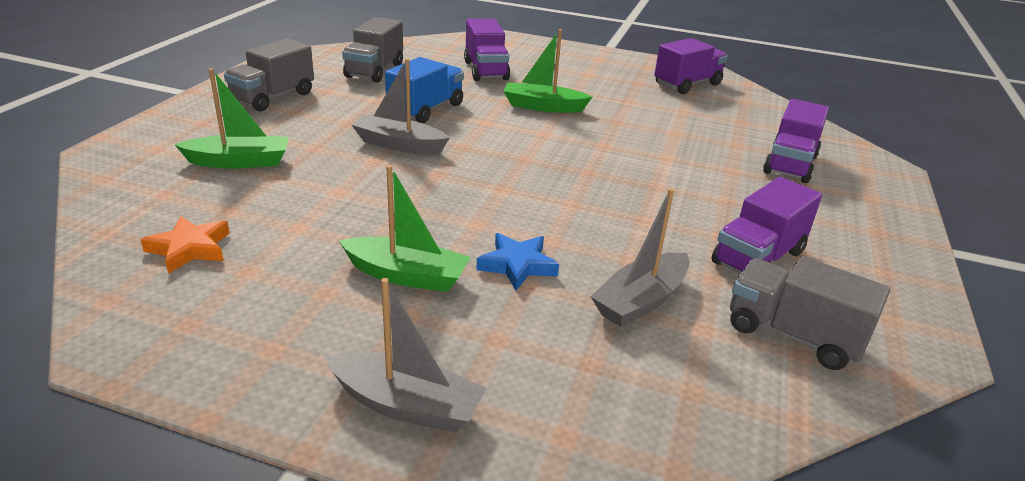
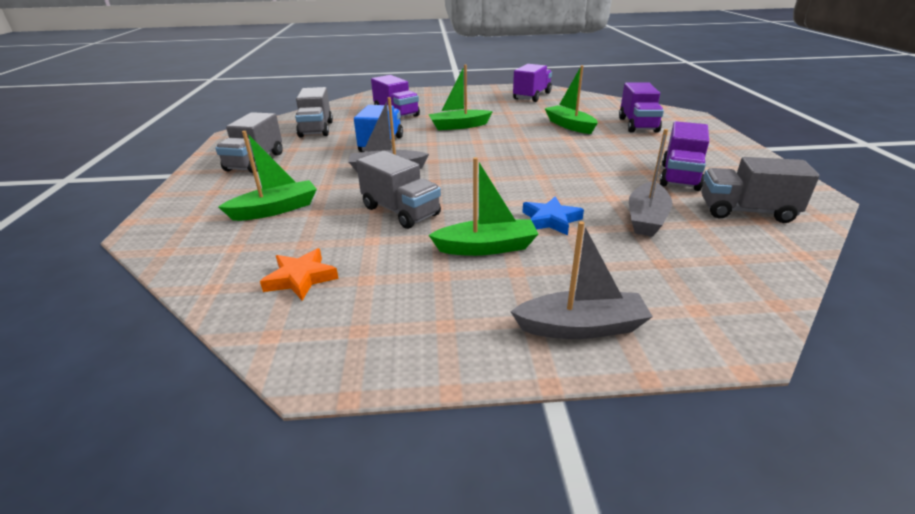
camera: 20 degrees left, 0 degrees up
(361, 202) = (401, 211): none -> grey truck
(689, 142) = (569, 126): none -> green boat

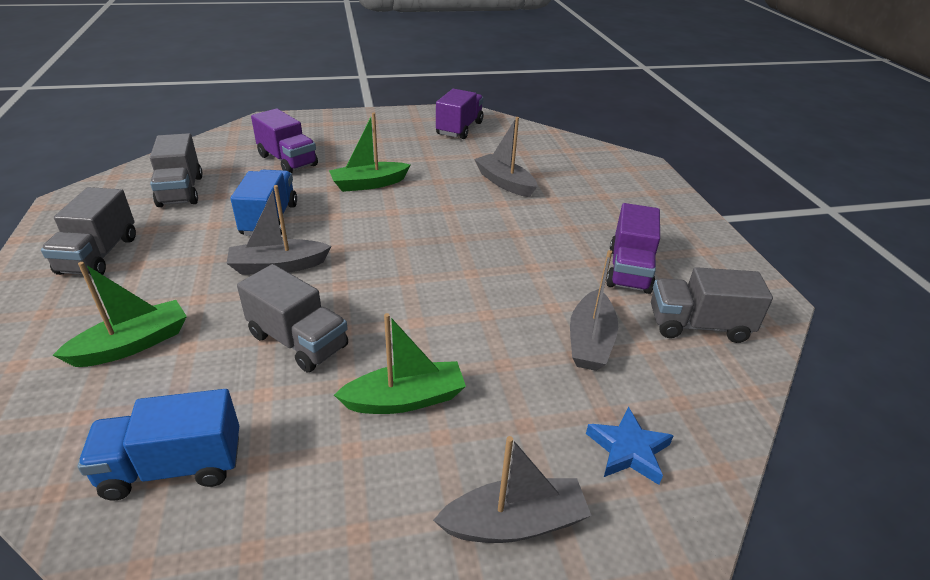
camera: 10 degrees left, 5 degrees up
(301, 278) = (173, 467): orange star -> blue truck
(551, 220) = (481, 349): blue star -> blue star (628, 450)
(569, 126) = (505, 183): green boat -> grey boat
(638, 125) = (584, 181): purple truck -> none

